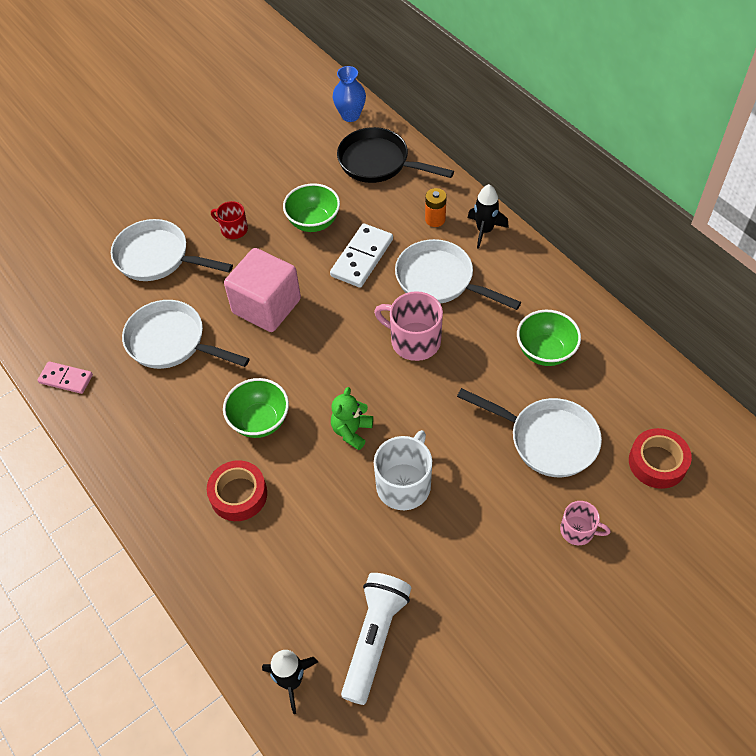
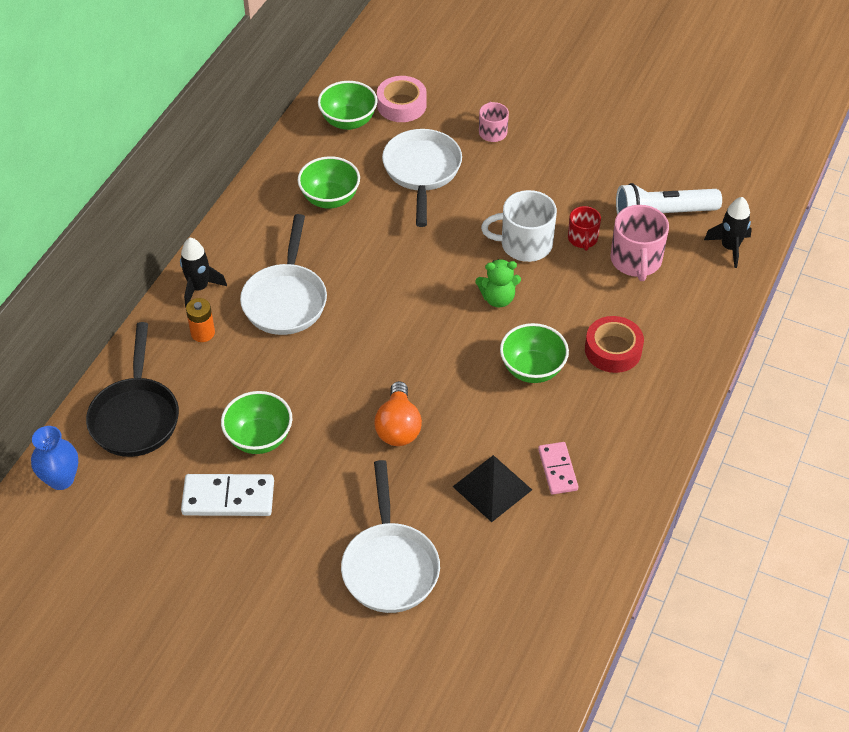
camera: 120 degrees left, 5 degrees down
(66, 379) = (595, 560): pink domino -> pink domino (558, 469)
(172, 342) = (492, 488): white pan -> black pyramid
(233, 229) = (308, 511): red mug -> red mug (582, 239)
(266, 306) = (398, 427): pink cube -> orange light bulb
(362, 258) = (289, 373): white domino -> white domino (228, 497)
(414, 340) = (371, 292): pink mug -> pink mug (636, 260)
(650, 405) = (348, 121): none -> green bowl
(657, 462) = (401, 105): red tape -> pink tape

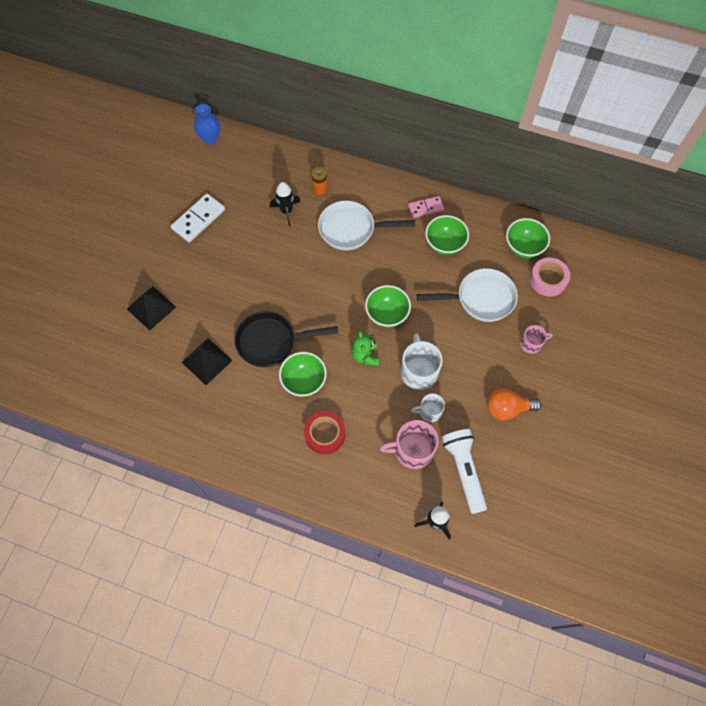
camera: 85 degrees right, 15 degrees up
(136, 416) = (255, 165): black pan -> black pan (271, 342)
(199, 288) = (356, 181): black rocket -> black rocket (286, 211)
(228, 497) = (198, 219): white domino -> white domino turned 45 degrees clockwise
(259, 438) = (241, 229): green bowl -> green bowl (387, 314)
(390, 565) = (151, 308): white pan -> black pyramid
(398, 427) = (252, 303): orange light bulb -> orange light bulb (507, 408)
(558, 469) = (221, 400): pink domino -> pink domino (425, 208)
(582, 239) = (429, 411): red mug -> white mug

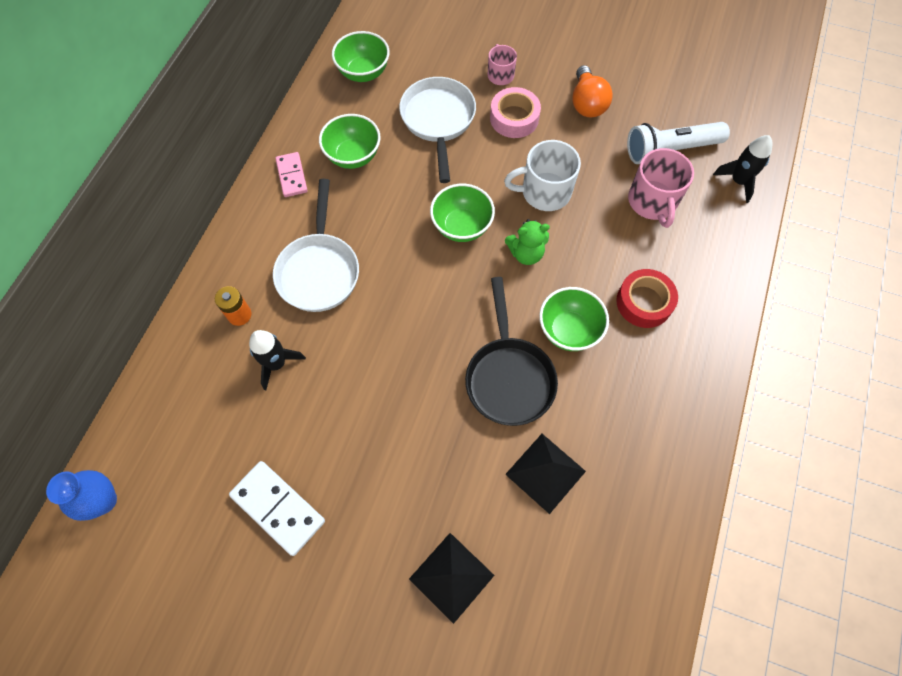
camera: 90 degrees left, 0 degrees up
(429, 411) = (599, 182): white mug -> none
(548, 280) = (412, 52): pink tape -> pink tape (514, 118)

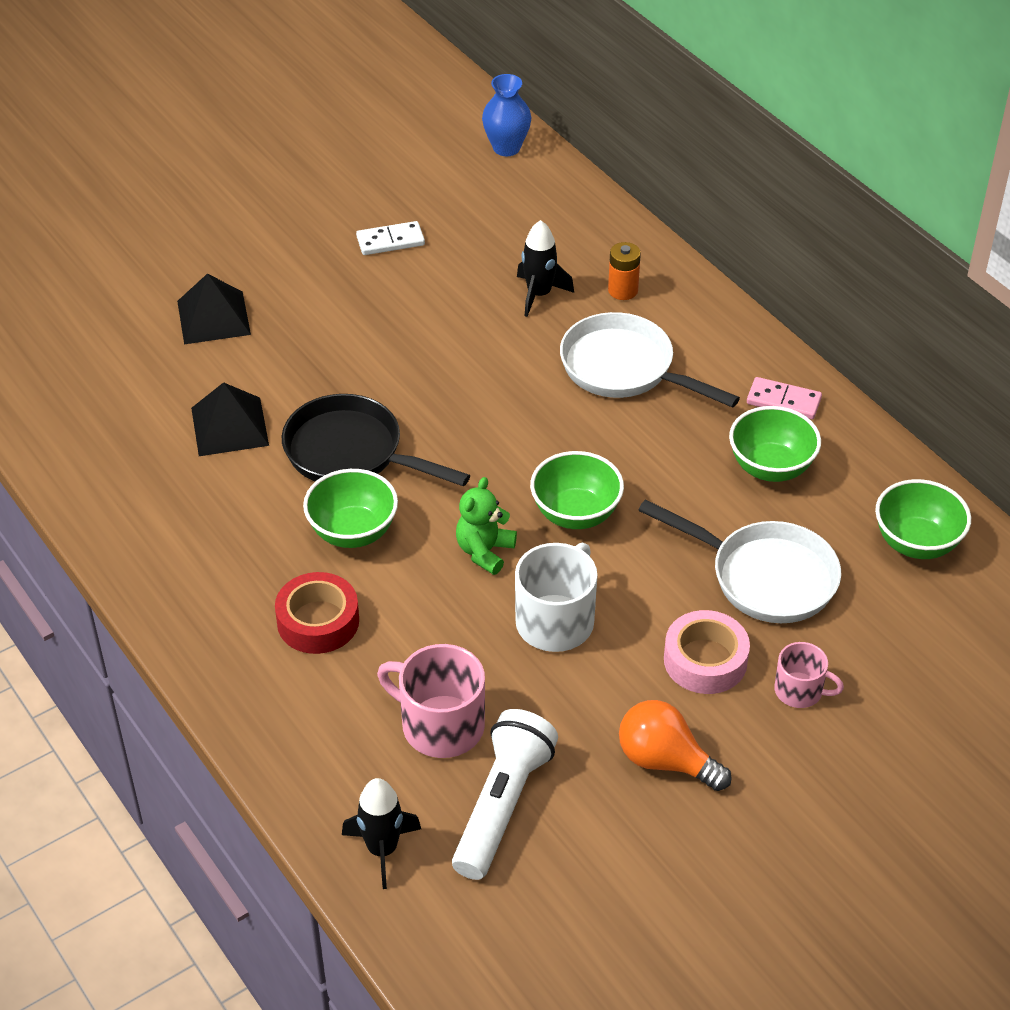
camera: 125 degrees right, 20 degrees down
(278, 508) = (390, 241): white domino -> white domino, size x0.64

